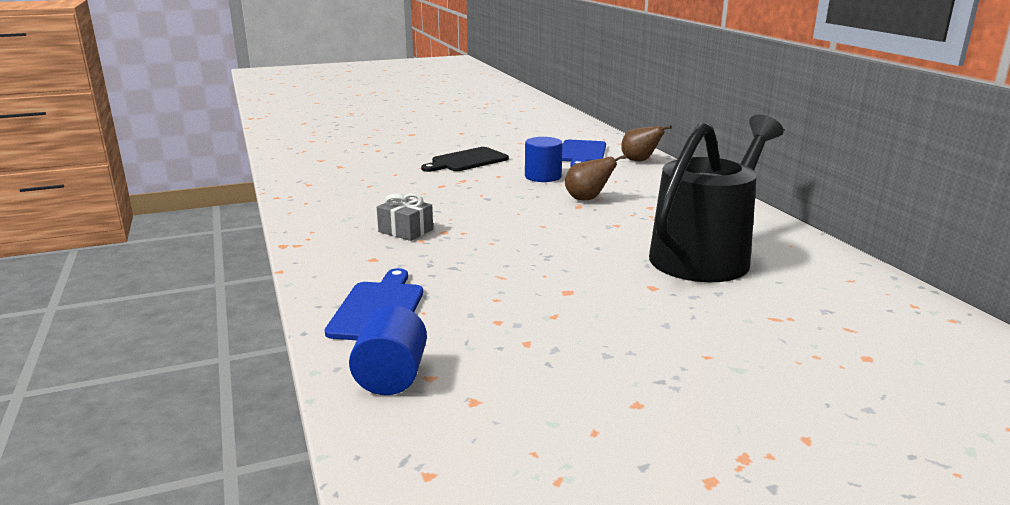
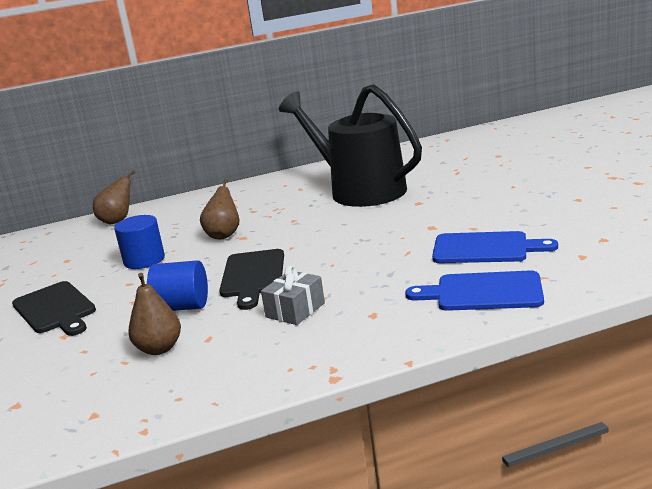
camera: 85 degrees left, 0 degrees up
(379, 193) = (159, 349): none -> brown pear
(391, 377) = (590, 269): blue cylinder -> blue cylinder (182, 307)
(485, 213) = (252, 276): none -> black cutting board
(581, 153) = (71, 248): blue cutting board -> blue cutting board (485, 248)

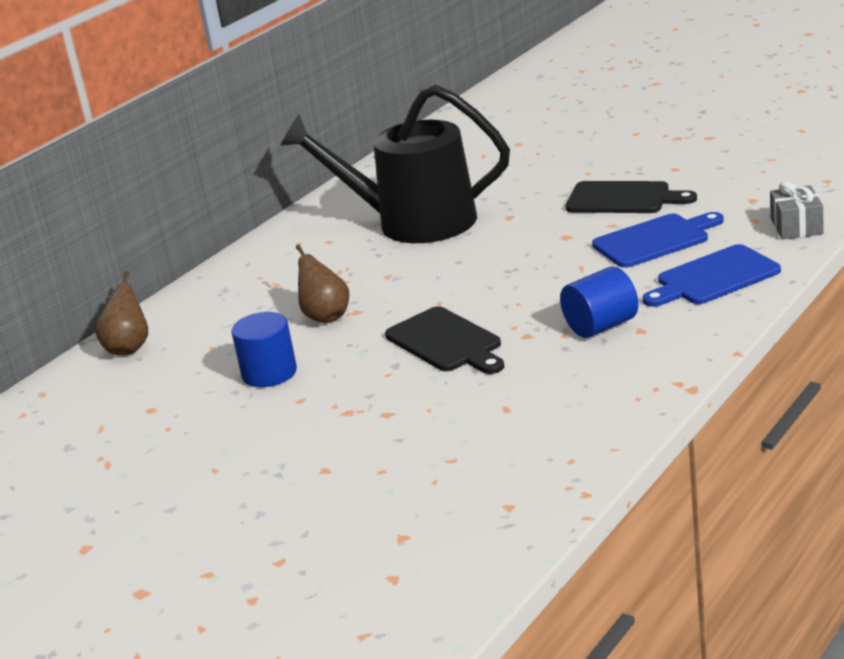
camera: 35 degrees left, 5 degrees up
(55, 309) = (254, 455): black cutting board -> black cutting board (623, 199)
(159, 349) = (469, 436): brown pear -> none
(182, 307) = (419, 395): blue cylinder -> blue cylinder (601, 326)
(295, 310) = (554, 354): grey gift -> grey gift (796, 226)

